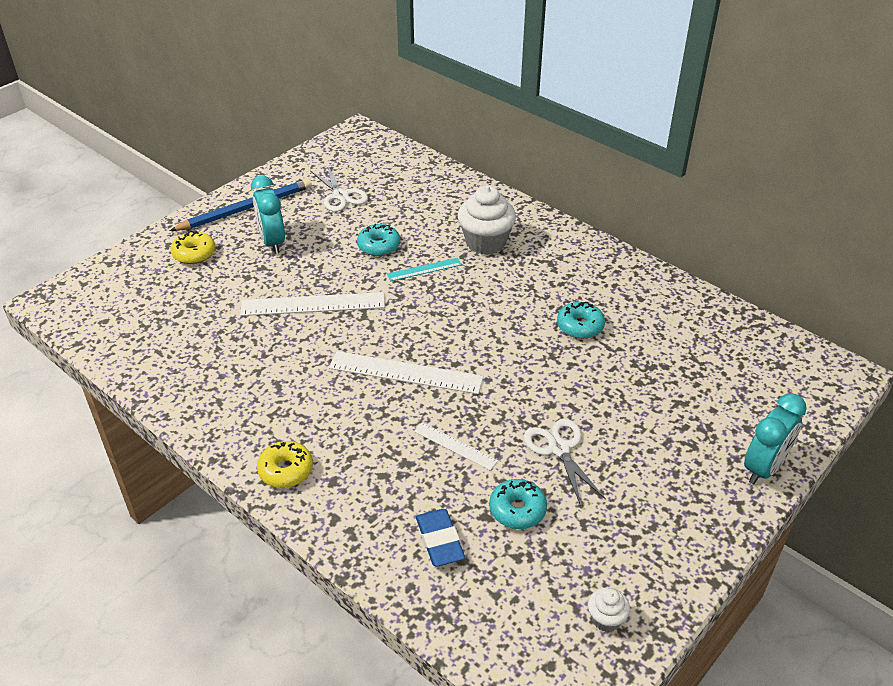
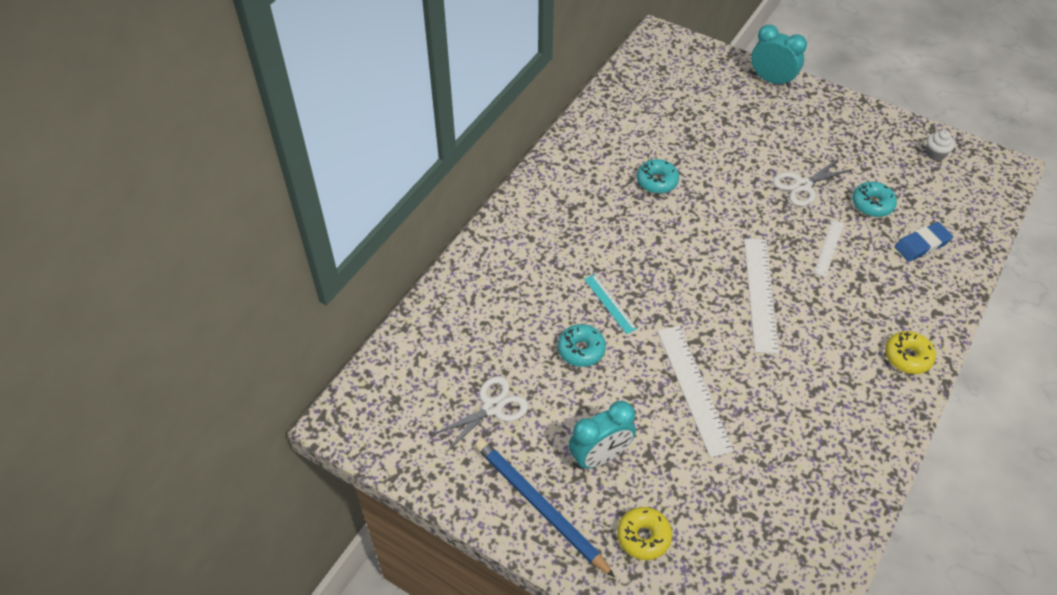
camera: 100 degrees left, 10 degrees up
(485, 242) = (552, 259): white cupcake -> none

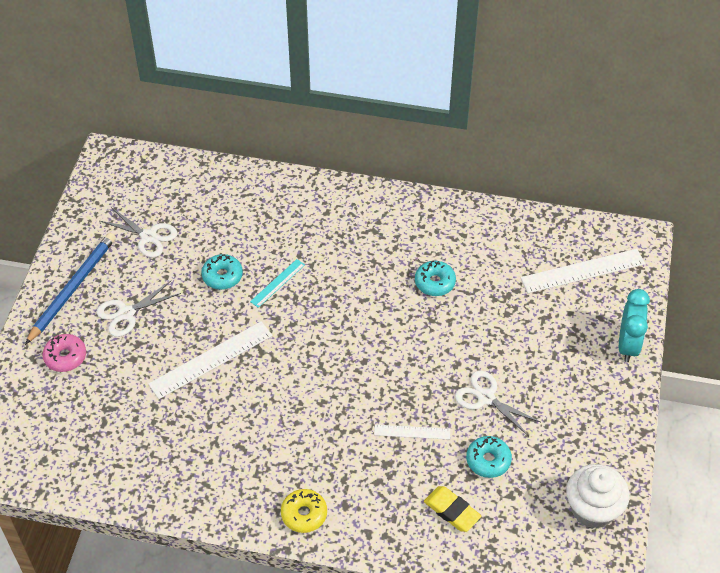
camera: 70 degrees right, 0 degrees up
(600, 456) = (126, 313): turquoise clock -> white scissors
(643, 537) = (65, 357): yellow donut -> pink donut
(760, 294) = (332, 387): white ruler -> white ruler (582, 271)
(922, 245) = (452, 511): blue eraser -> yellow eraser
(935, 154) = (592, 509): white cupcake -> white cupcake, size x2.04

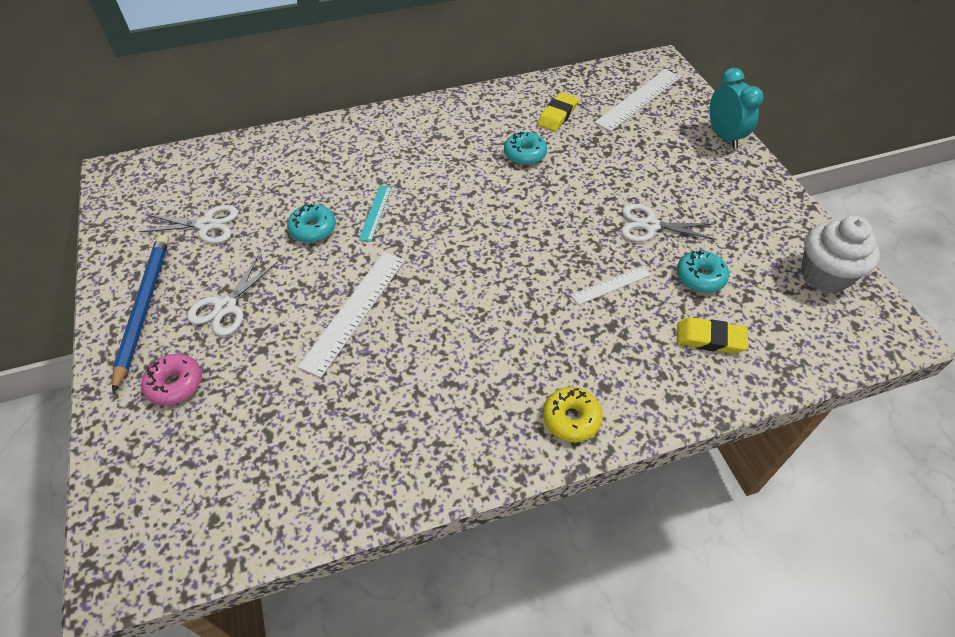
camera: 30 degrees left, 0 degrees up
(494, 255) = (557, 115): none -> yellow eraser

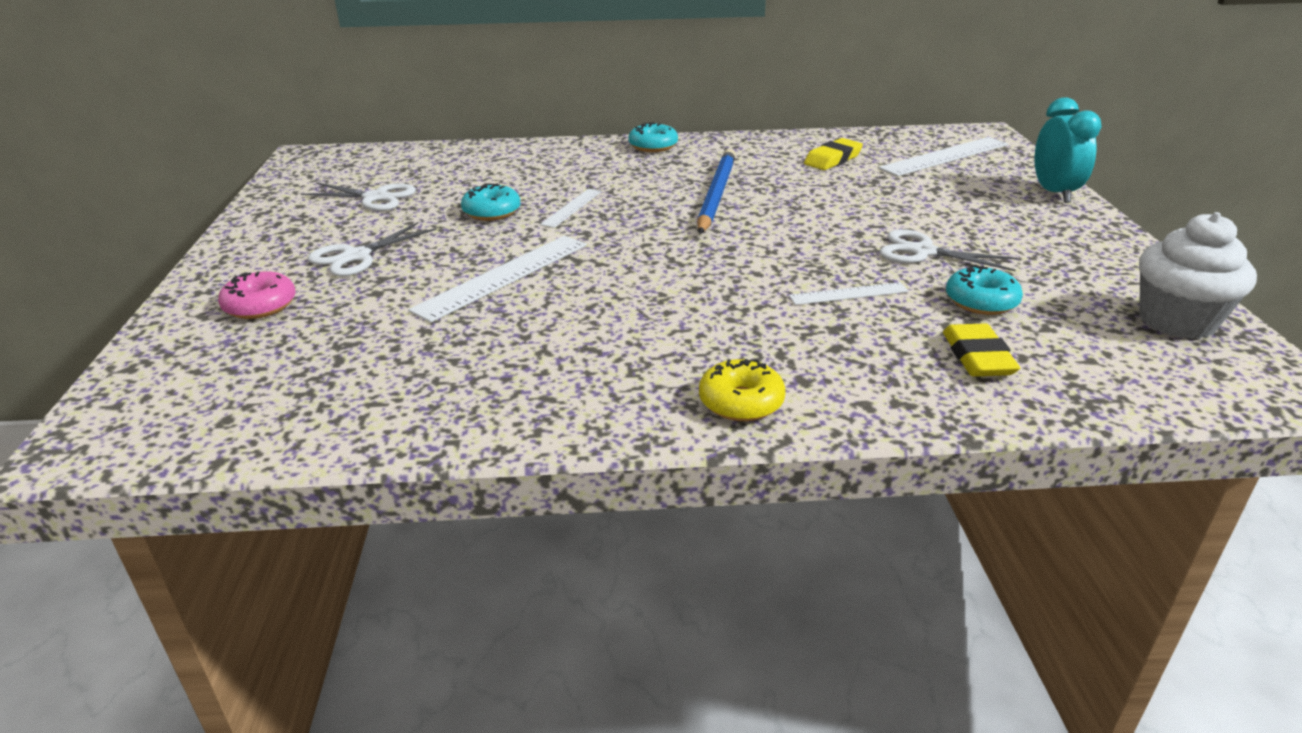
camera: 15 degrees right, 20 degrees down
(143, 309) = (267, 247): blue pencil -> blue pencil (716, 194)
(375, 212) = (571, 207): turquoise ruler -> white ruler
(524, 154) = (778, 183): turquoise donut -> turquoise donut (653, 146)
(710, 339) = (977, 357): yellow eraser -> yellow eraser turned 60 degrees clockwise

